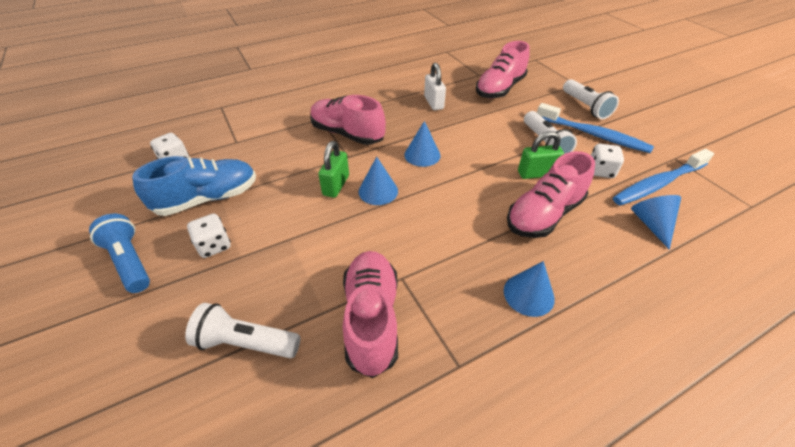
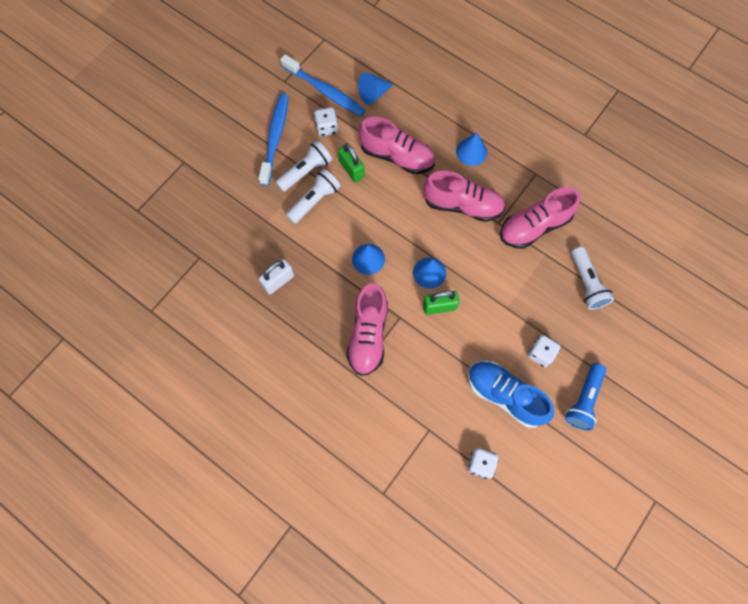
camera: 115 degrees left, 25 degrees up
(500, 89) = (223, 229): pink shoe -> pink shoe (462, 205)
(585, 107) = (228, 149): white flashlight -> white flashlight (314, 201)

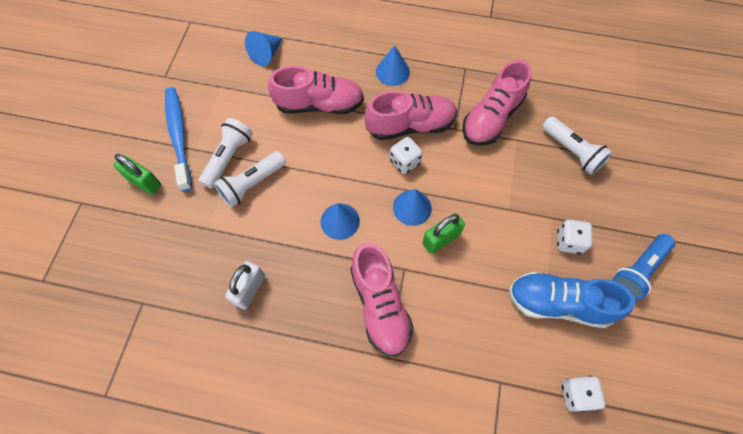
camera: 25 degrees left, 5 degrees down
(314, 201) = (252, 184): white flashlight -> white flashlight turned 150 degrees counterclockwise
(324, 91) = (213, 70): blue toothbrush -> none
(326, 128) = (231, 105): white dice -> white dice (405, 162)
(351, 169) = (278, 136): green padlock -> green padlock (144, 182)
(583, 400) = (638, 270): blue flashlight -> blue flashlight turned 45 degrees clockwise

